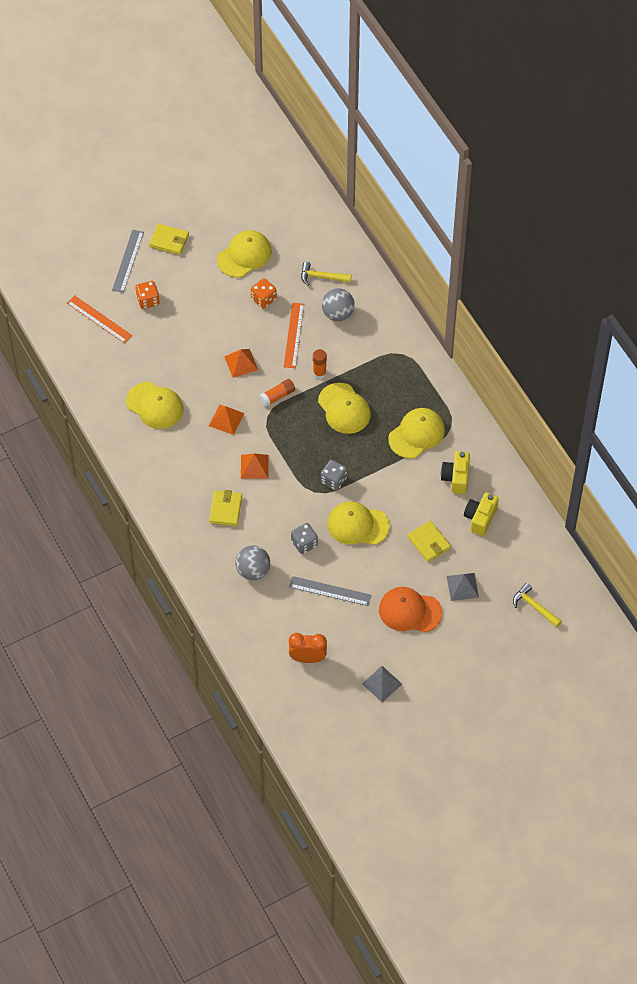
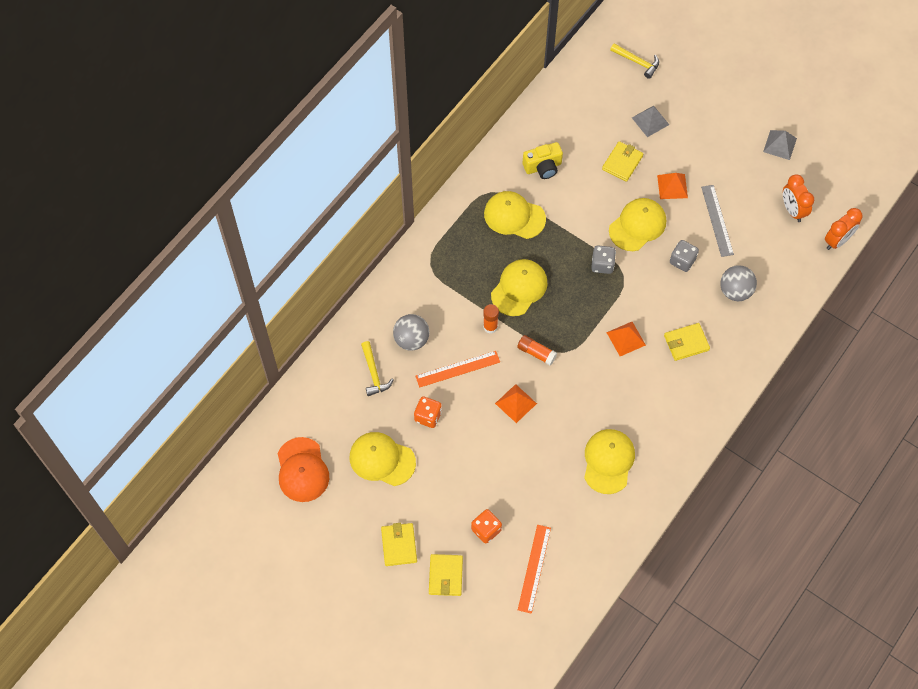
camera: 115 degrees left, 5 degrees up
(128, 261) = (445, 576): grey ruler -> yellow wallet
(226, 419) = (588, 387): orange pyramid -> orange pyramid (672, 186)
(257, 679) = (837, 241): none -> orange clock
(358, 525) = (637, 225): yellow cap -> yellow cap turned 120 degrees counterclockwise
(409, 611) = (698, 151): orange cap -> orange cap (302, 470)
(480, 518) = (574, 133): yellow camera -> none
(534, 606) = (637, 62): yellow hammer -> yellow hammer turned 75 degrees counterclockwise

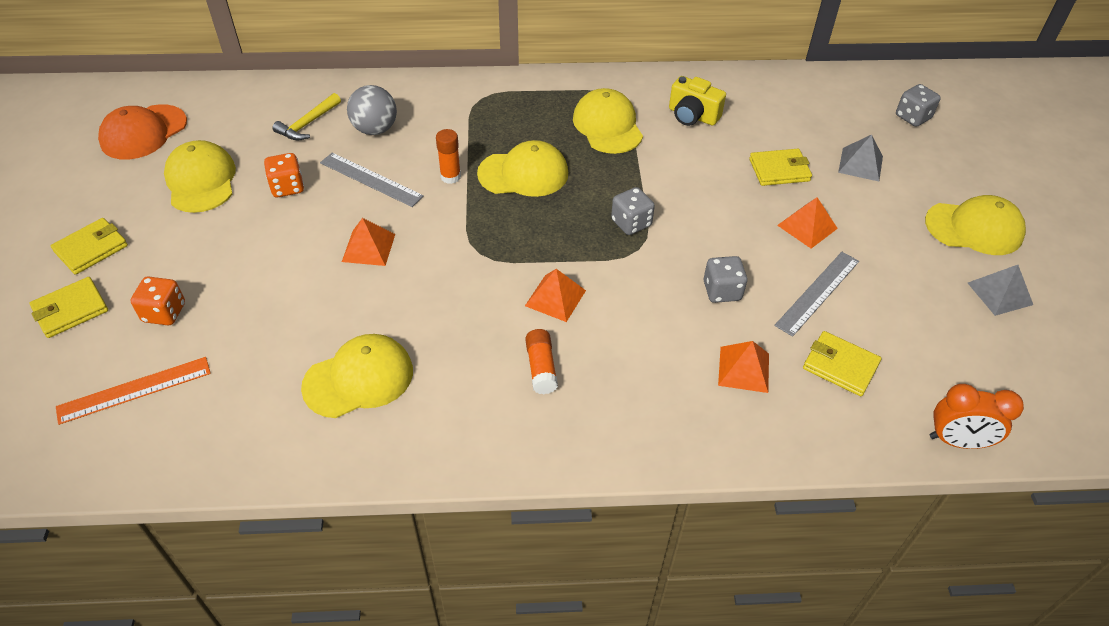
camera: 50 degrees right, 15 degrees down
(457, 369) = (371, 179): orange ruler -> grey ruler
(536, 353) = (454, 230): orange glue stick -> orange glue stick (541, 368)
(637, 62) = (912, 117): yellow hammer -> grey dice
(637, 225) = (718, 225): yellow cap -> yellow cap (974, 228)
(686, 343) = (612, 361): yellow wallet -> yellow wallet (840, 366)
(735, 291) = (743, 369): grey ball -> orange pyramid
(792, 210) = (932, 361): orange clock -> none

